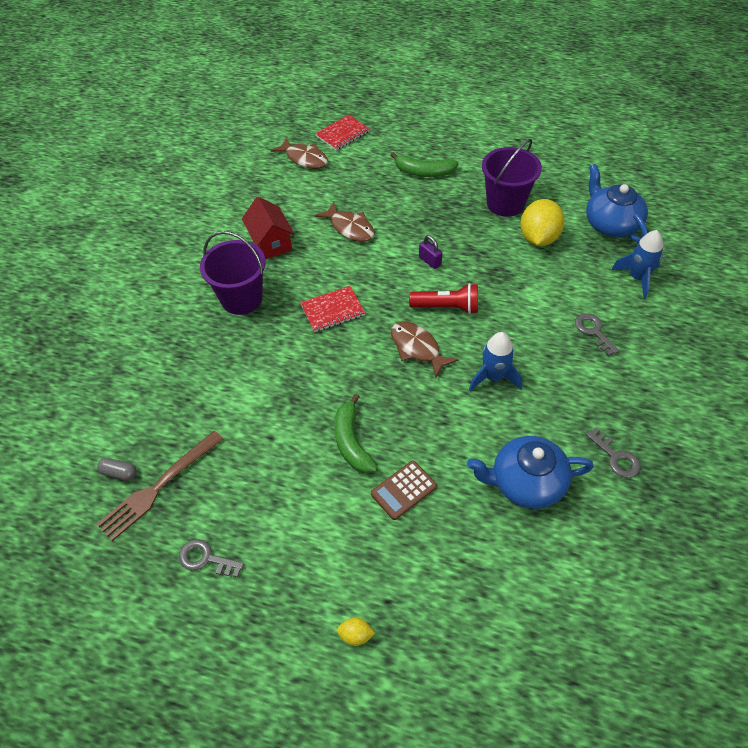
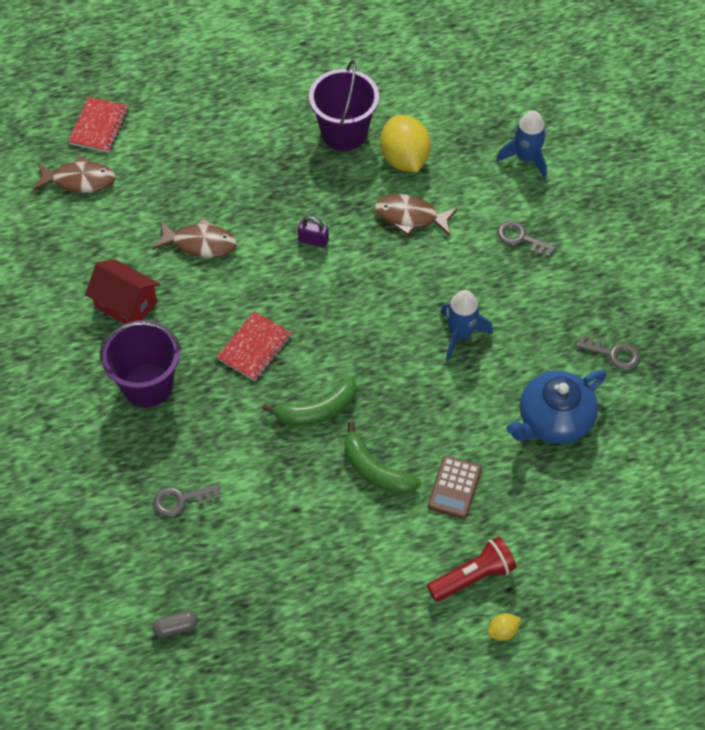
camera: 35 degrees left, 5 degrees up
(158, 487) = (226, 617): brown fork -> none
(206, 559) = (326, 650): grey key -> grey key (181, 500)
(417, 348) = (369, 343): brown fish -> brown fish (410, 217)
(424, 172) = (230, 134): green banana -> green banana (316, 410)
(447, 307) = (366, 284): red flashlight -> red flashlight (473, 576)
(611, 224) = (464, 107): blue teapot -> none

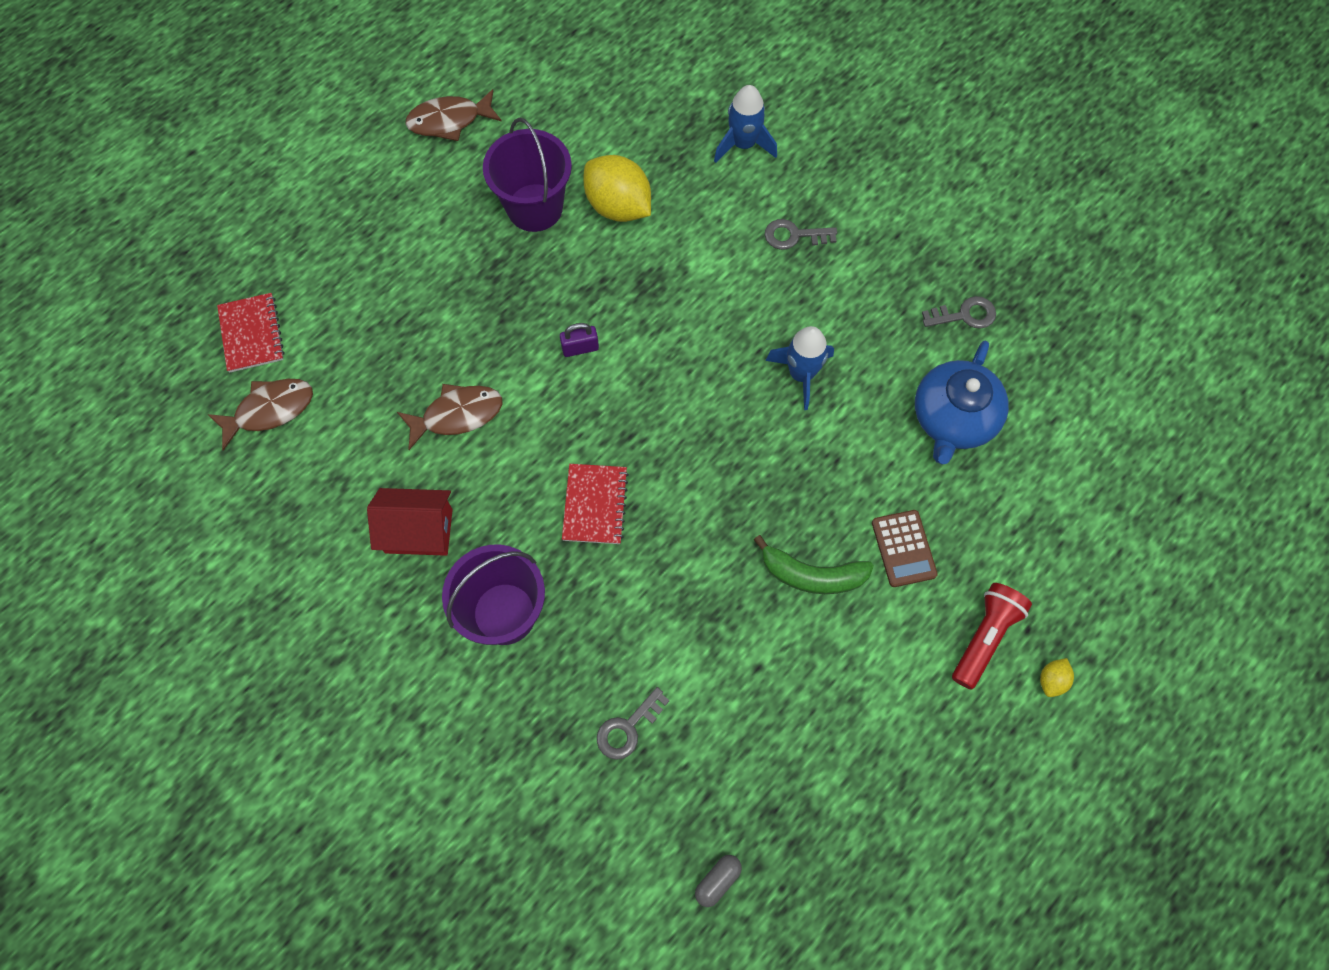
camera: 30 degrees left, 10 degrees up
(316, 410) = (707, 541): green banana -> none
(410, 217) = (666, 268): brown fish -> brown fish (449, 121)

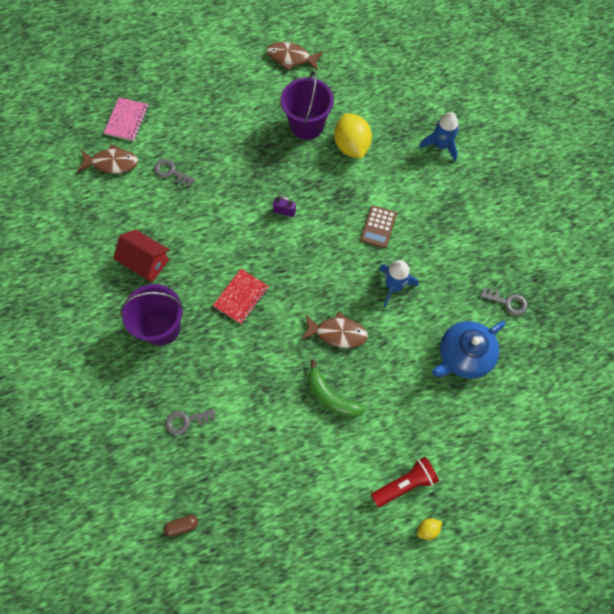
camera: 30 degrees right, 0 degrees up
(252, 334) = (127, 120): red notebook -> pink notebook
(457, 415) = (201, 213): brown fish -> brown fish (337, 333)
(717, 881) = (182, 526): grey capsule -> brown capsule
(794, 235) = (437, 209): grey key -> grey key (171, 172)
(903, 548) = (390, 411): brown calculator -> brown calculator (378, 227)

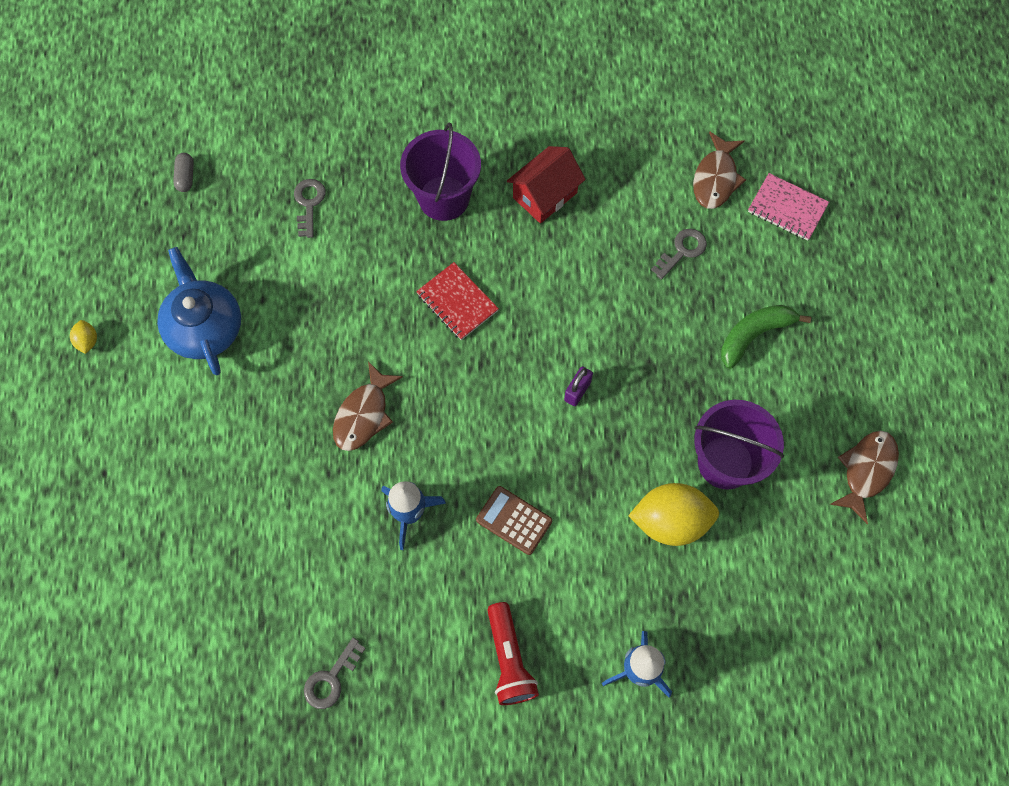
camera: 105 degrees right, 0 degrees up
(182, 526) = (186, 177): brown capsule -> grey capsule
(331, 396) = (278, 382): green banana -> green banana (754, 335)
(405, 484) = (130, 442): red flashlight -> red flashlight (509, 659)
(427, 529) = (64, 453): yellow lemon -> yellow lemon (87, 341)
(464, 355) = (272, 581): blue teapot -> blue teapot (205, 327)

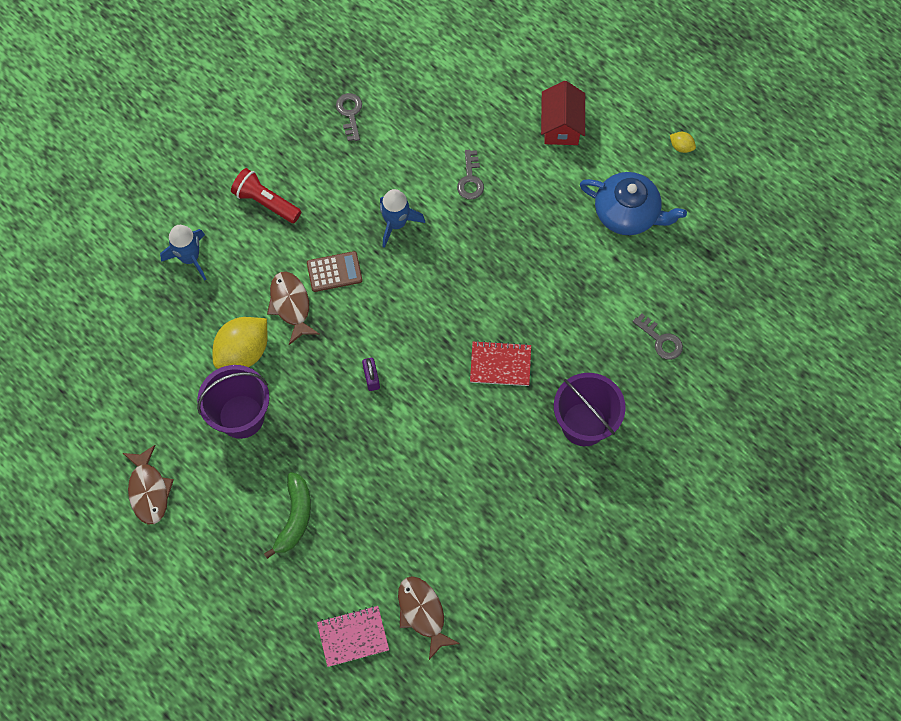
camera: 135 degrees right, 0 degrees up
(186, 177) = (754, 285): grey capsule -> none
(364, 414) = (481, 250): brown fish -> brown fish (291, 305)
(545, 195) = (522, 489): red house -> red house (561, 126)
(682, 251) = (394, 534): grey key -> grey key (470, 179)

